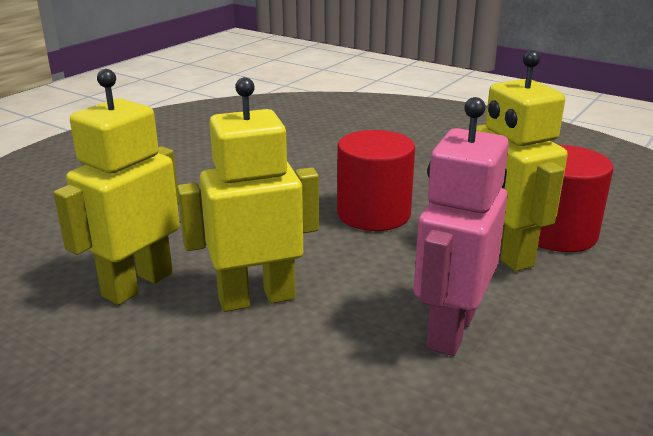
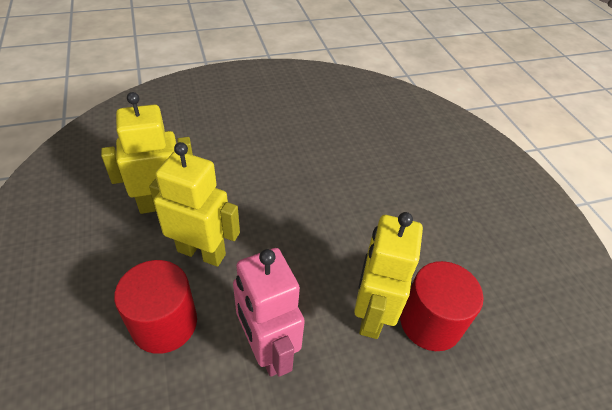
camera: 35 degrees right, 20 degrees up
(373, 214) = (333, 228): red cylinder -> red cylinder (164, 323)
(450, 330) = (267, 349): pink robot -> pink robot turned 90 degrees counterclockwise

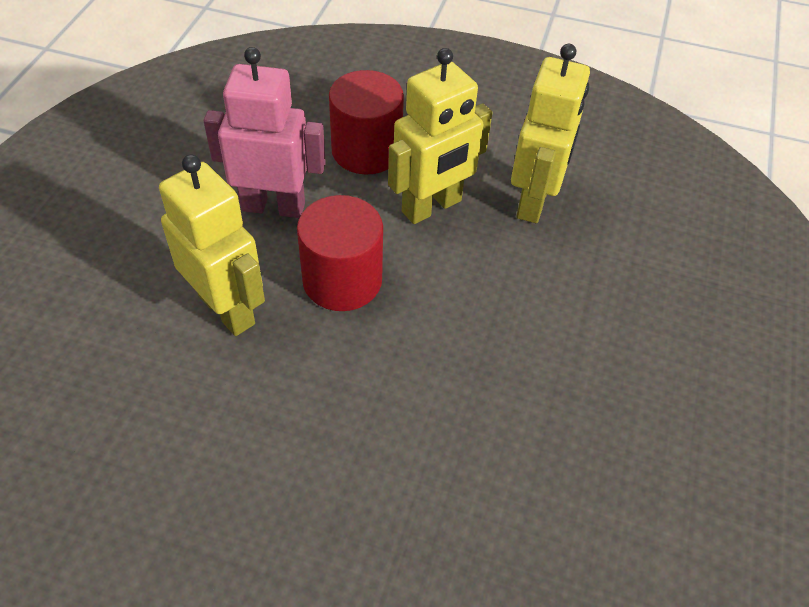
camera: 125 degrees right, 5 degrees up
(430, 322) = (165, 358): red cylinder -> red cylinder (342, 280)

